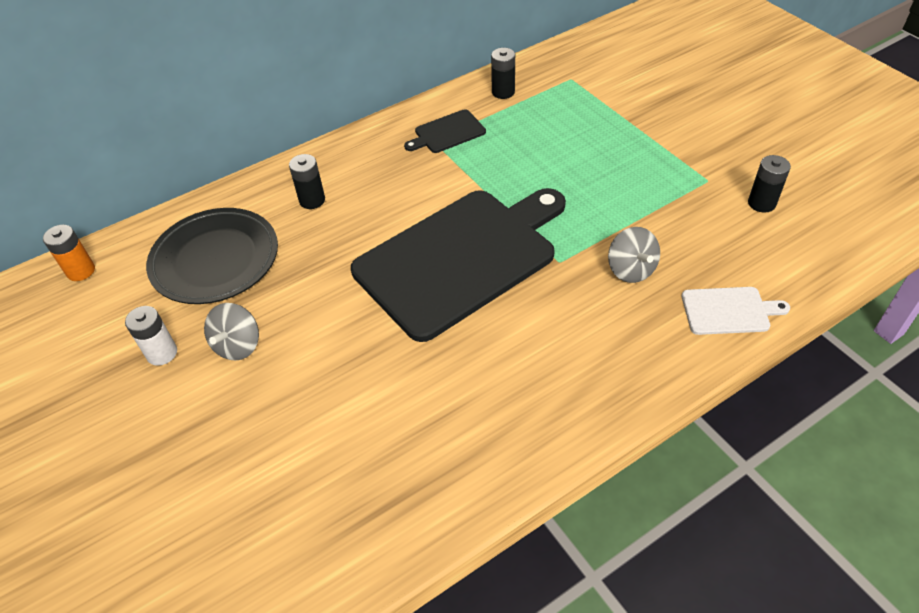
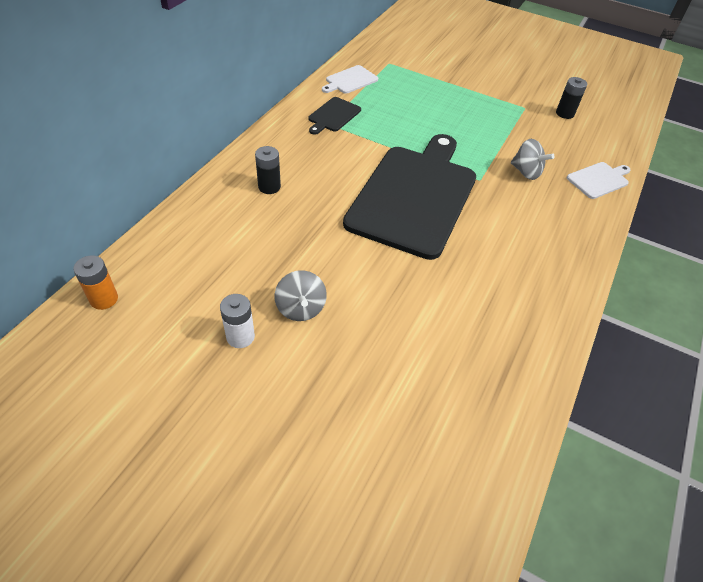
camera: 35 degrees left, 0 degrees up
(215, 259) = (225, 252): black plate -> none
(503, 92) = (350, 80): black battery -> white cutting board

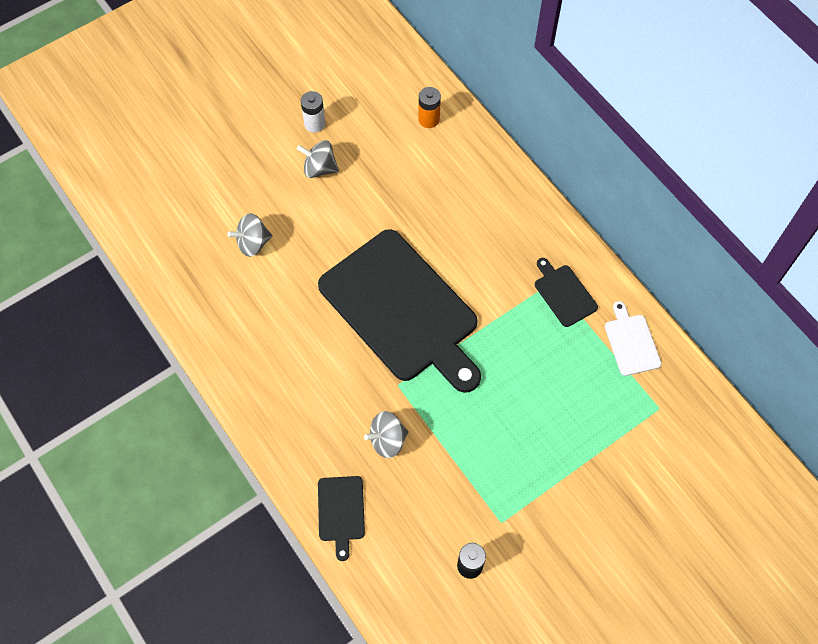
camera: 120 degrees right, 15 degrees up
(104, 299) = (392, 54): orange battery -> orange battery (429, 119)
(269, 187) = (470, 194): black battery -> none
(428, 330) = (253, 243): none -> grey spinning top
(599, 180) = (341, 511): white cutting board -> black cutting board

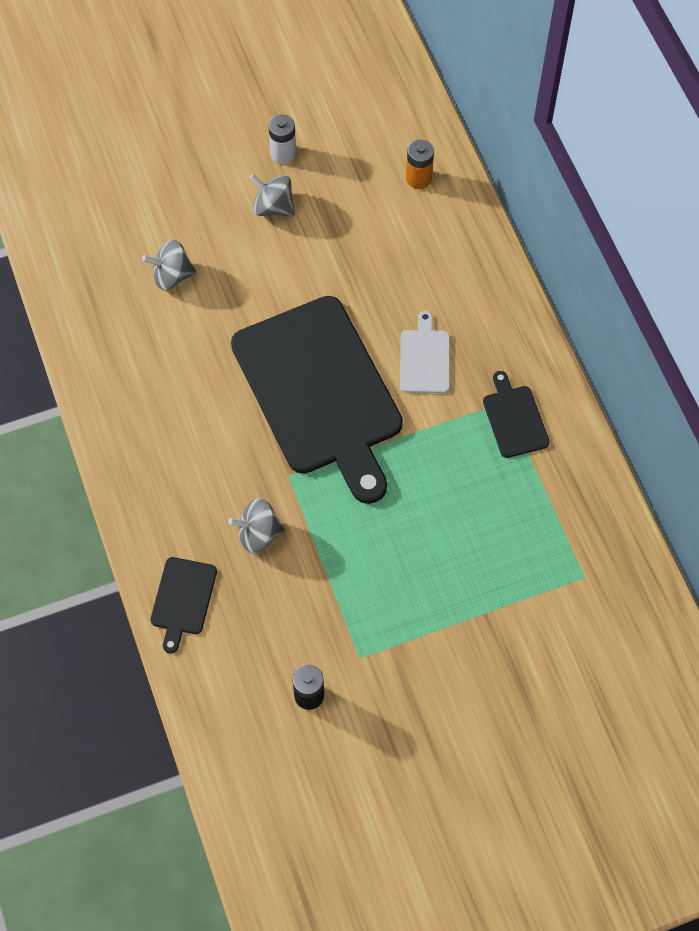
camera: 15 degrees right, 0 degrees up
(631, 342) = (576, 493): white cutting board -> white cutting board (424, 358)

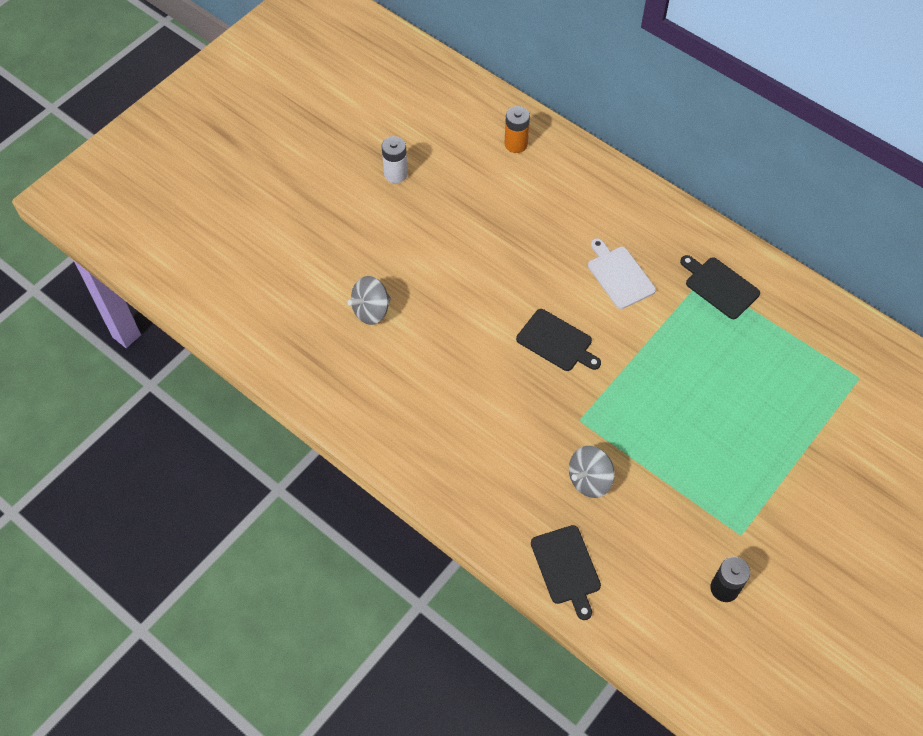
camera: 30 degrees left, 5 degrees down
(273, 207) = (417, 218): grey spinning top -> none
(319, 392) = (556, 342): black cutting board -> black cutting board, size x0.41

